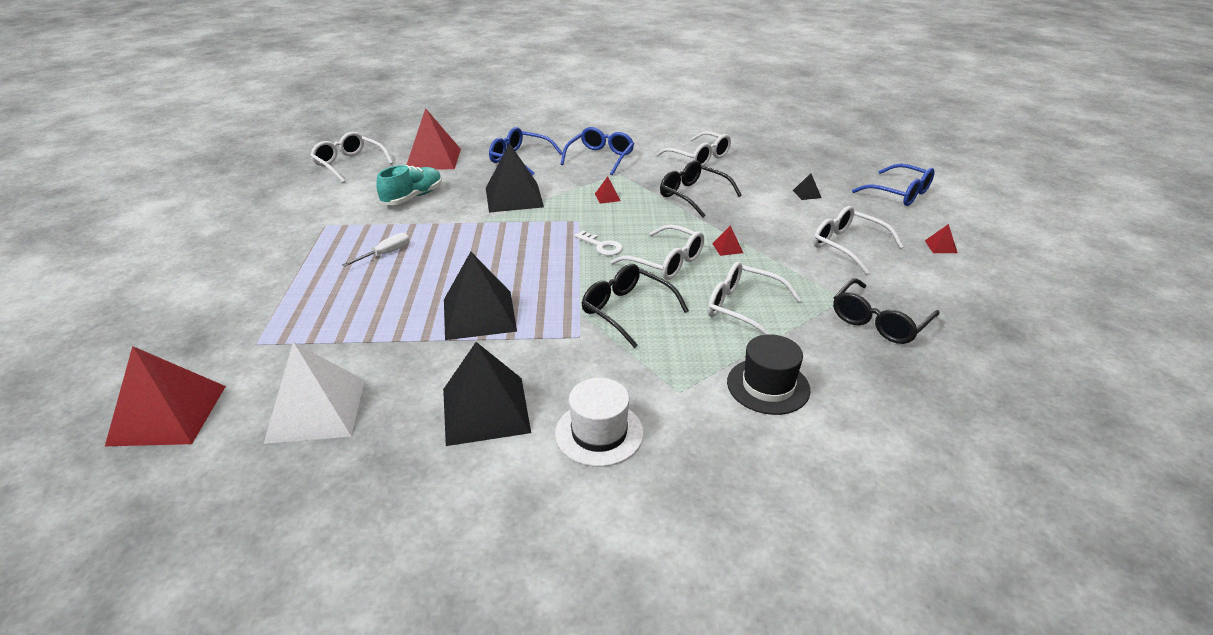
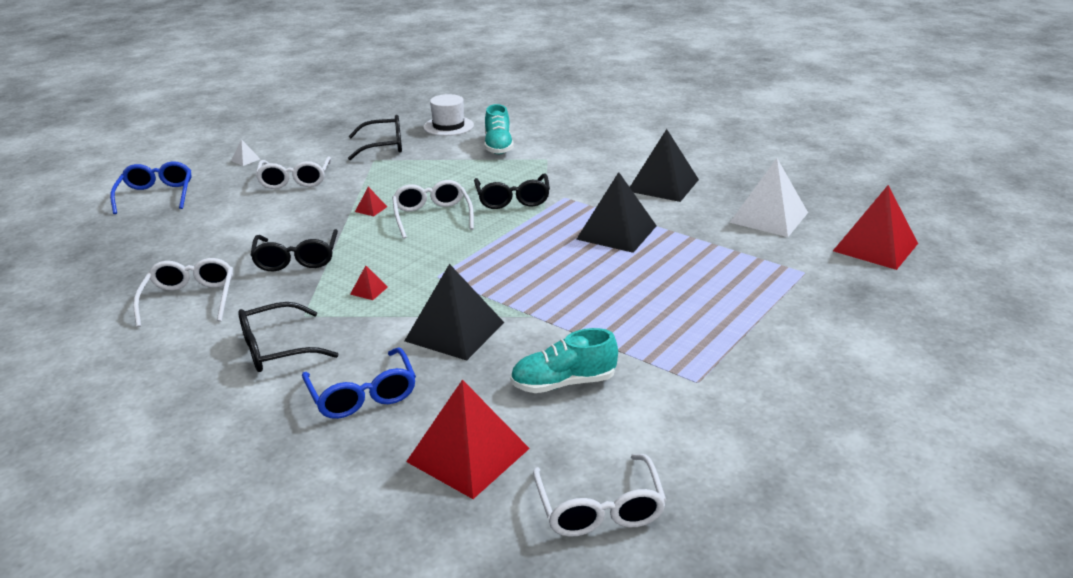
camera: 140 degrees left, 5 degrees down
(386, 254) = (651, 314): white screwdriver -> none
(599, 433) = (611, 159): white hat -> white hat (448, 126)
(600, 158) = (276, 349): blue glasses -> black glasses
(601, 246) = (456, 246): white key -> none
(743, 308) = (440, 176): white glasses -> none
(768, 386) = (498, 146): black hat -> turquoise shoe
(807, 194) = (213, 222): black pyramid -> none
(941, 246) = (245, 160): red pyramid -> white pyramid

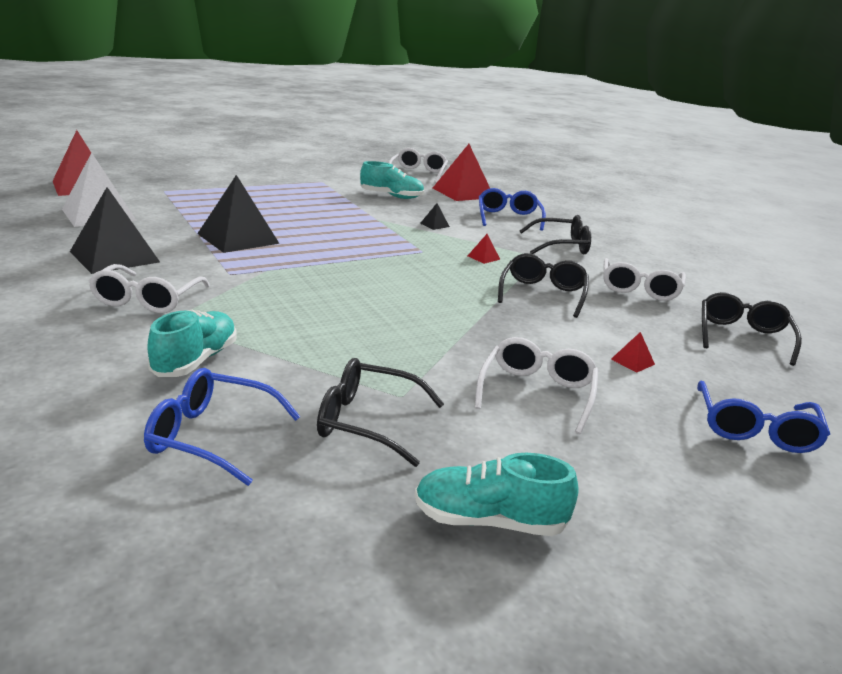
camera: 160 degrees left, 5 degrees down
(245, 160) = (627, 471): white pyramid -> none
(311, 132) = (489, 521): none -> turquoise shoe
(371, 209) = (447, 320): red pyramid -> red pyramid (632, 361)
(432, 216) = (386, 294): white glasses -> white glasses (147, 300)
(448, 126) = (211, 436): white hat -> blue glasses
(455, 331) = (434, 225): black pyramid -> black pyramid, size x0.40
(512, 199) = (284, 287): black glasses -> black glasses (742, 336)

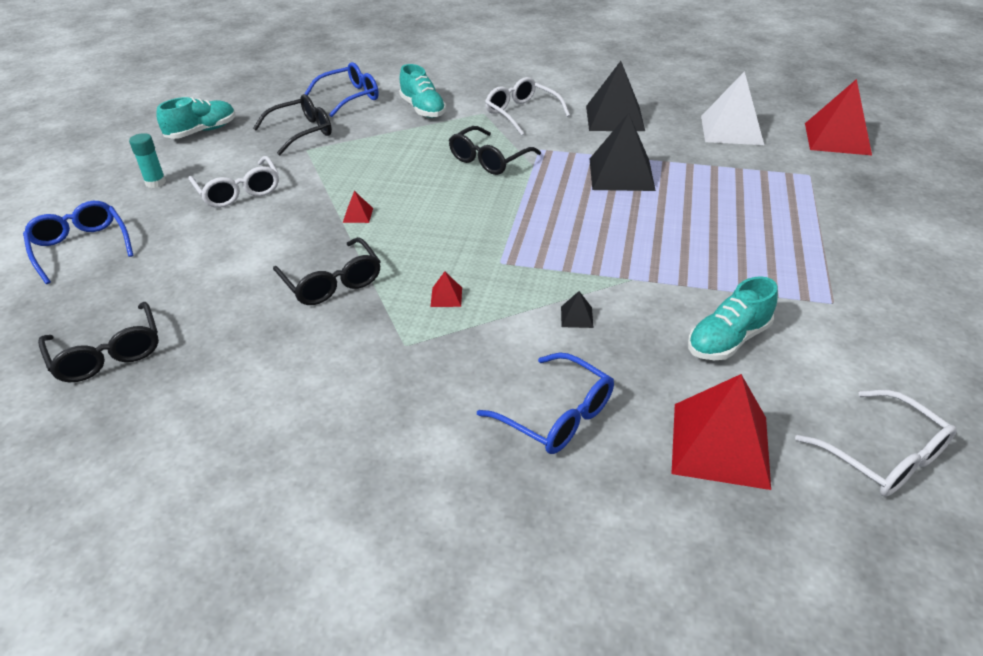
camera: 135 degrees right, 15 degrees up
(561, 246) = (413, 393): black glasses -> black glasses (488, 160)
(627, 464) = (155, 182): none -> turquoise glue stick
(632, 361) = (195, 254): red pyramid -> red pyramid (358, 215)
(639, 289) = (253, 364): white glasses -> none

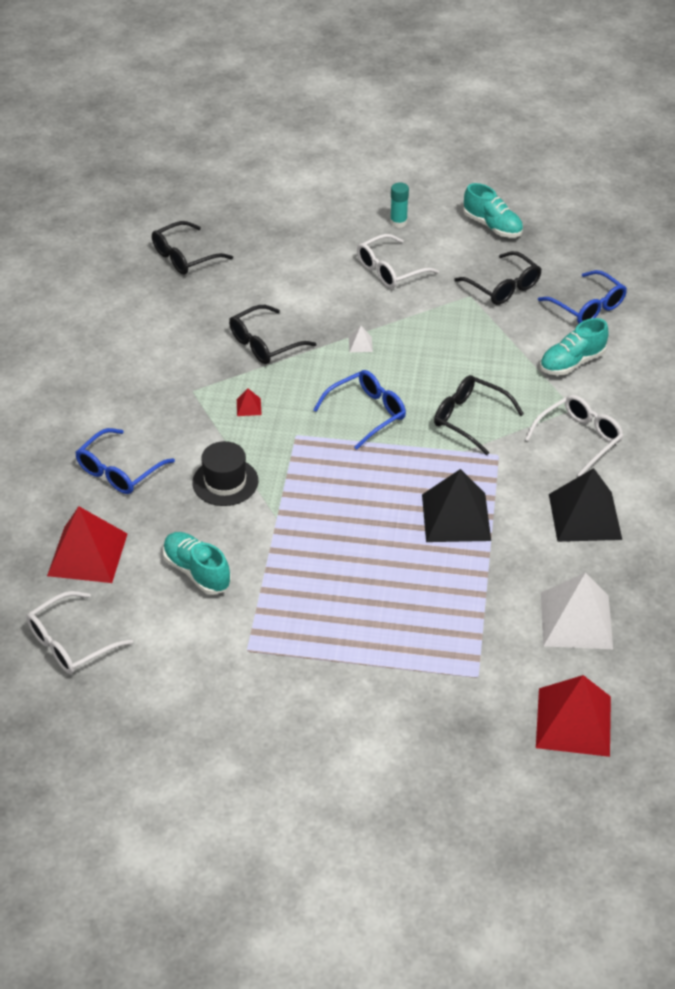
camera: 85 degrees right, 5 degrees up
(81, 247) = (303, 211): blue glasses -> blue glasses (367, 413)
(358, 215) = (360, 344): red pyramid -> white pyramid
(577, 317) = (225, 482): black pyramid -> black hat

